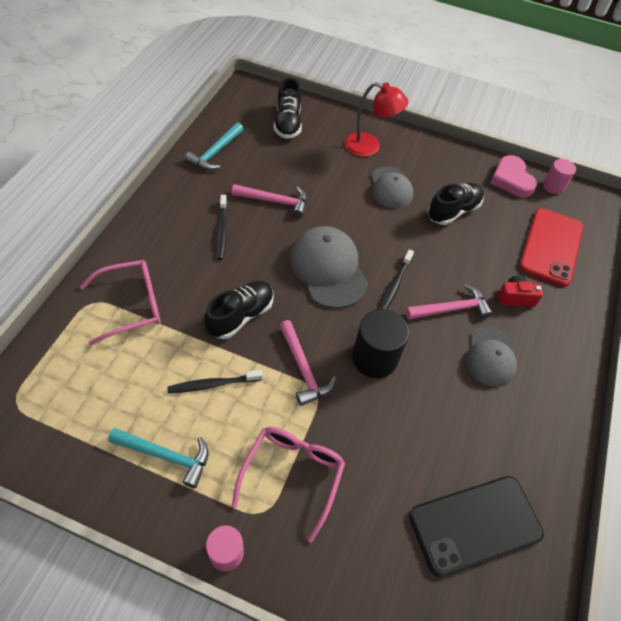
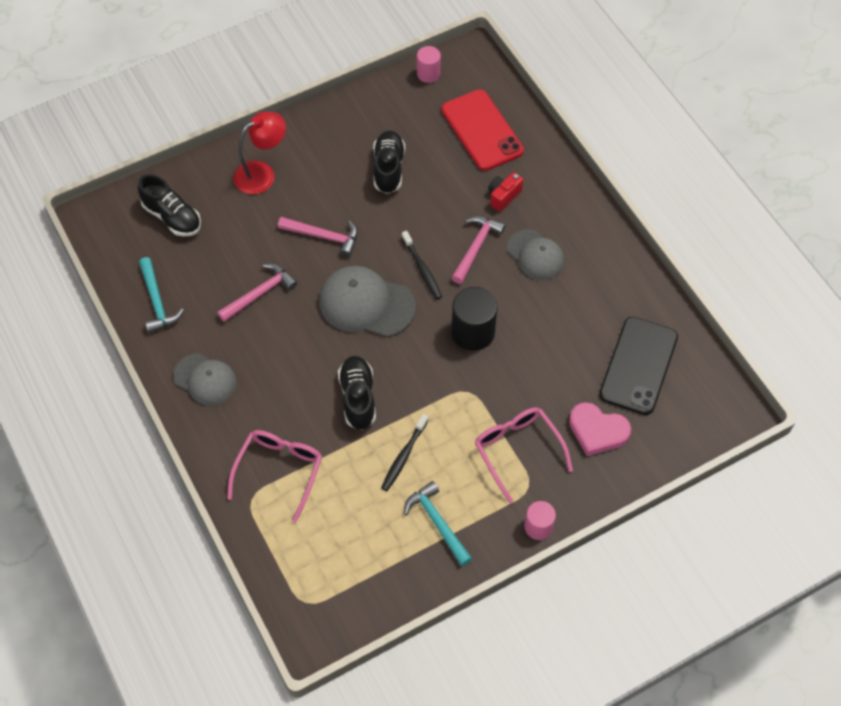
camera: 45 degrees left, 5 degrees up
(166, 456) = (437, 523): turquoise hammer -> turquoise hammer turned 90 degrees counterclockwise
(221, 231) = (257, 356): black toothbrush -> none
(303, 368) = (441, 386): pink hammer -> pink hammer (324, 236)
(391, 188) = (323, 194): grey cap -> grey cap (205, 379)
(511, 179) = (395, 97): pink heart -> pink heart (597, 431)

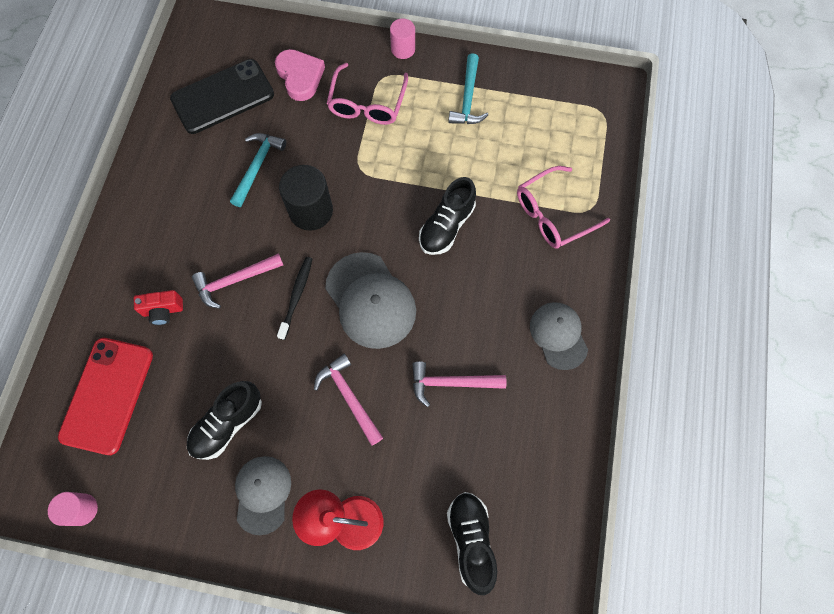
camera: 140 degrees left, 10 degrees up
(157, 301) = (549, 449): turquoise hammer -> turquoise hammer (257, 166)
(403, 456) = (451, 158): black toothbrush -> none
(535, 255) = (197, 236): grey cap -> grey cap (262, 494)

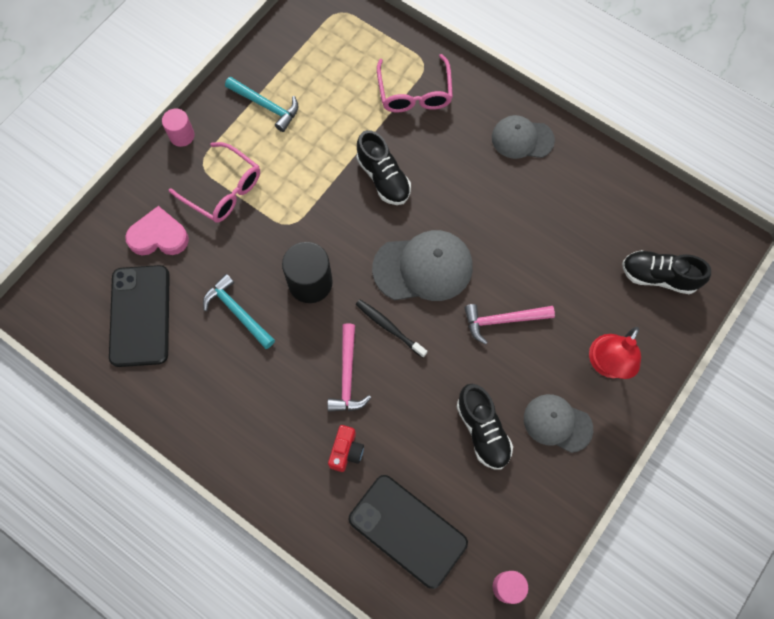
camera: 65 degrees left, 0 degrees up
(107, 395) = (407, 531): red phone -> black phone
(451, 383) = (526, 235): pink hammer -> none

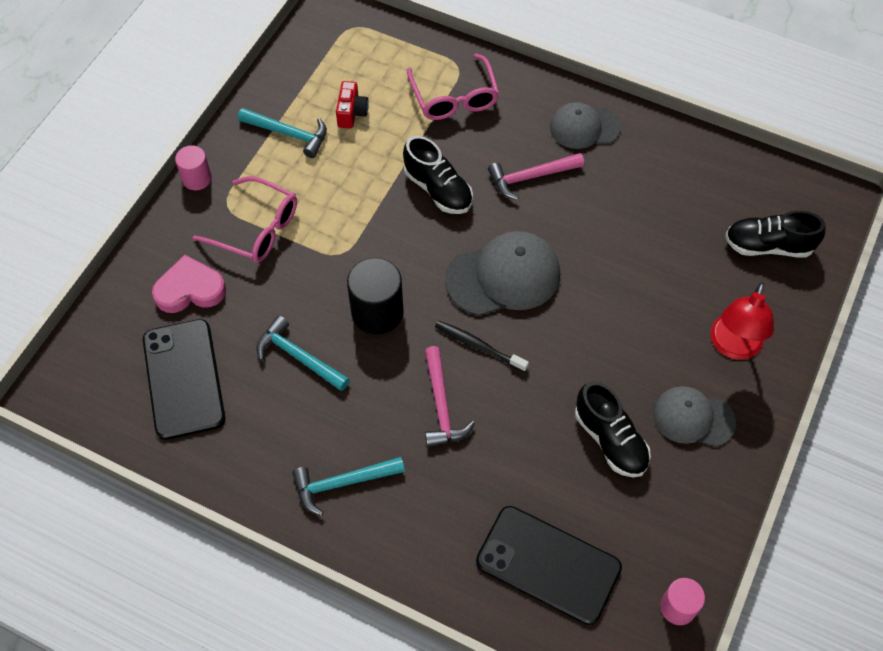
camera: 10 degrees left, 10 degrees down
(253, 430) = (343, 483): none -> turquoise hammer
(346, 451) = (457, 489): red camera -> red camera (352, 113)
(503, 320) = (606, 318): pink hammer -> pink hammer (531, 177)

